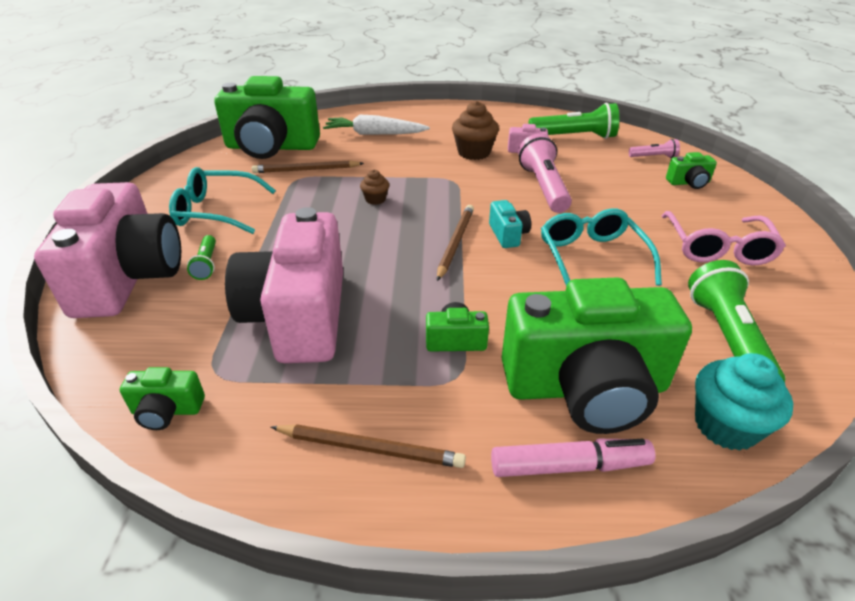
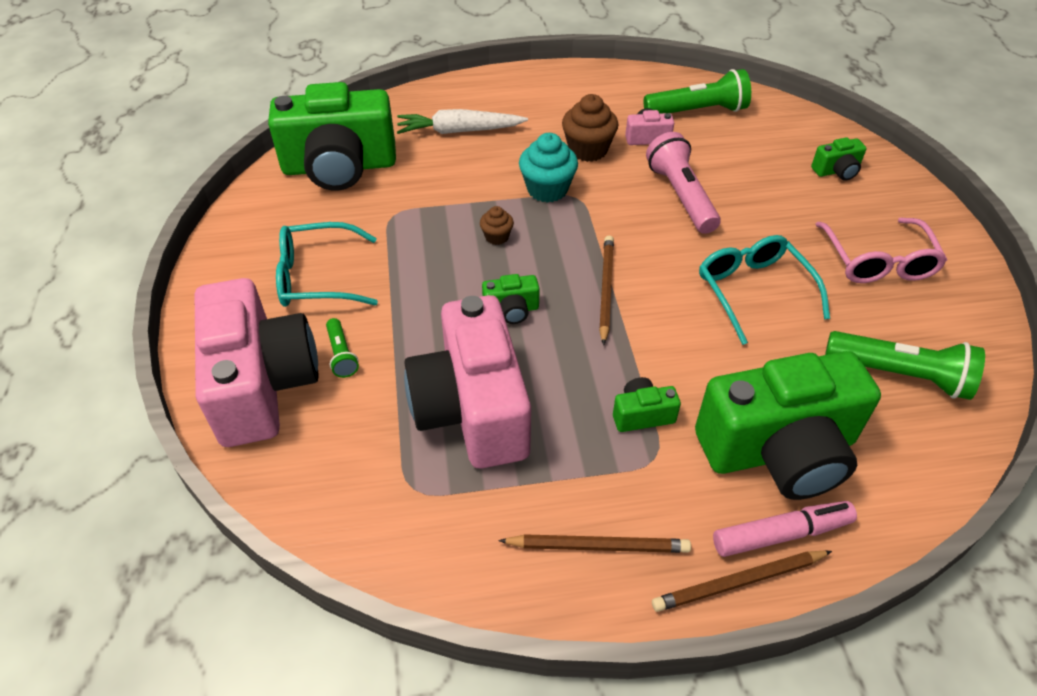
camera: 10 degrees left, 10 degrees up
(167, 411) = (385, 538): green camera -> green camera (511, 310)
(306, 170) = (397, 200): brown pencil -> brown pencil (739, 582)
(508, 235) = (659, 270): turquoise camera -> none
(653, 157) = (793, 135): pink flashlight -> none
(725, 426) = (909, 471): turquoise cupcake -> turquoise cupcake (547, 189)
(727, 338) = (900, 375): green flashlight -> green flashlight turned 120 degrees clockwise

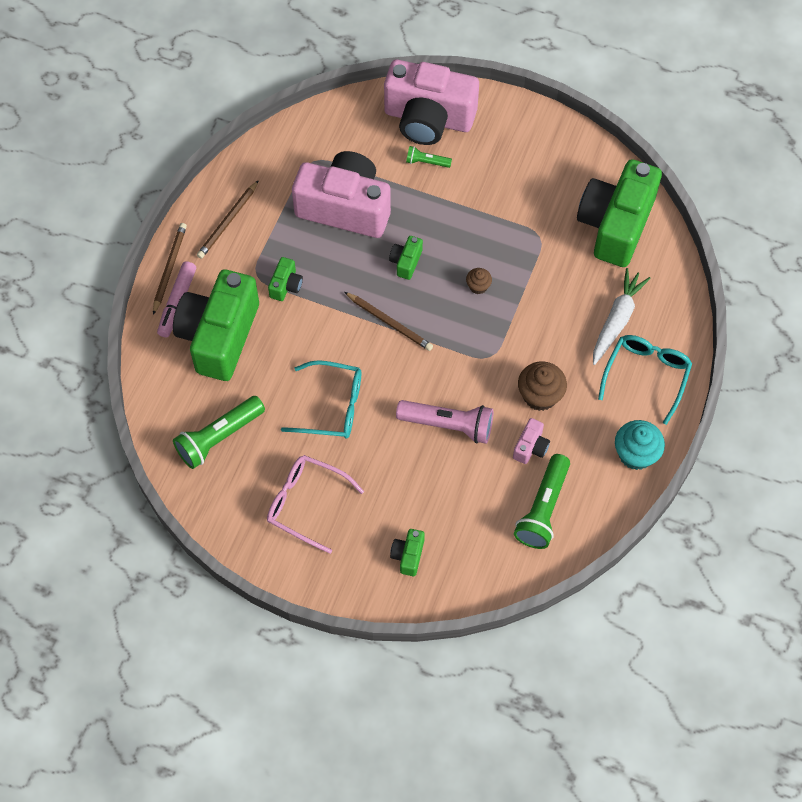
camera: 120 degrees right, 15 degrees up
(317, 277) = (502, 172): turquoise glasses -> turquoise glasses (646, 375)
(547, 189) = (509, 343): turquoise cupcake -> turquoise cupcake (636, 454)

